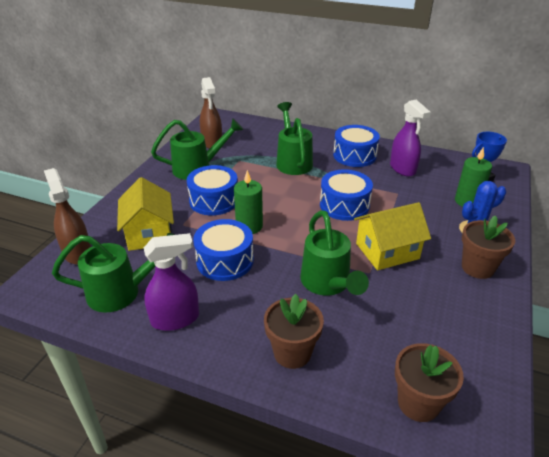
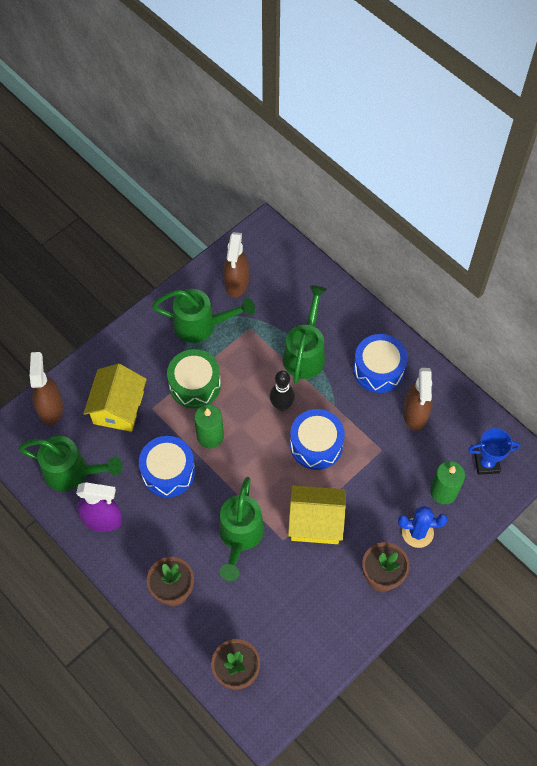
camera: 25 degrees right, 25 degrees up
(214, 200) = (195, 385): blue drum -> green drum
(297, 192) = (281, 405): none -> black bowling pin
(403, 169) = (415, 414): purple spray bottle -> brown spray bottle

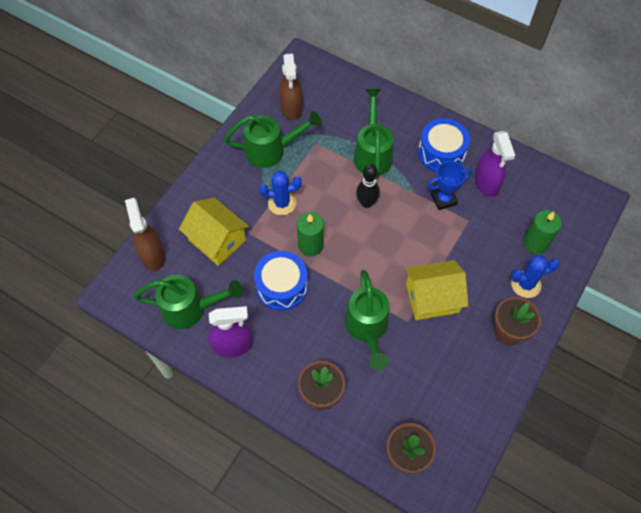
camera: 15 degrees left, 0 degrees up
(118, 408) = (217, 240): yellow house -> yellow house turned 45 degrees counterclockwise
(195, 385) = (282, 203): green drum -> blue cactus
(316, 445) = (409, 230): blue drum -> none
(415, 414) = (486, 183): brown spray bottle -> purple spray bottle
(486, 463) = (563, 210): blue trophy -> blue trophy (443, 199)

